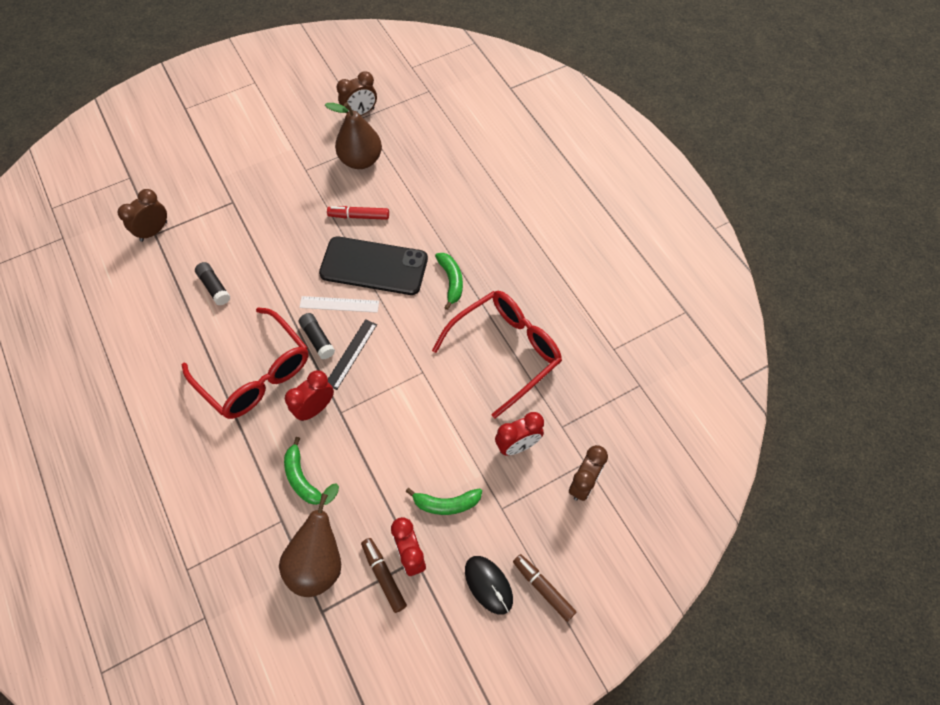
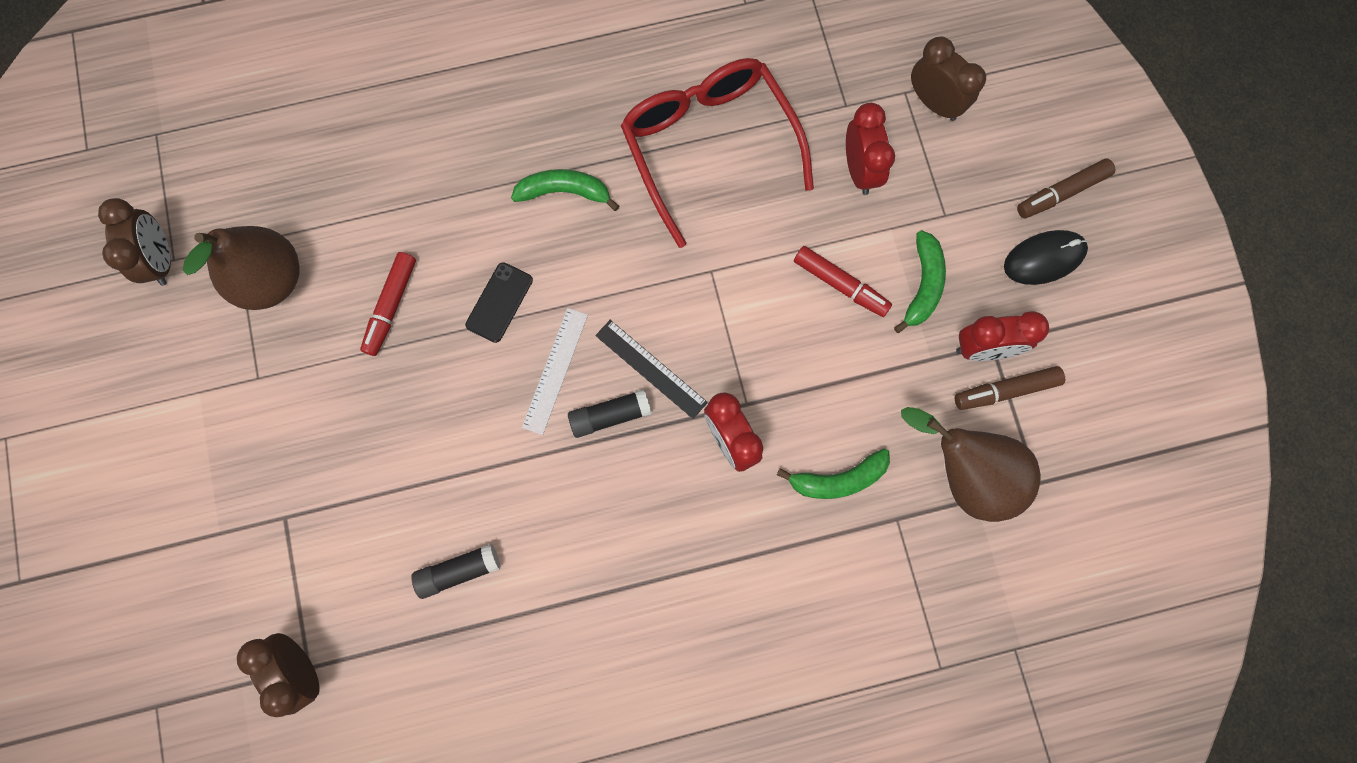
camera: 75 degrees left, 15 degrees up
(256, 374) = (646, 523): red glasses -> none
(374, 266) = (499, 302): black phone -> black phone, size x0.45
(433, 451) = (840, 285): none -> red marker

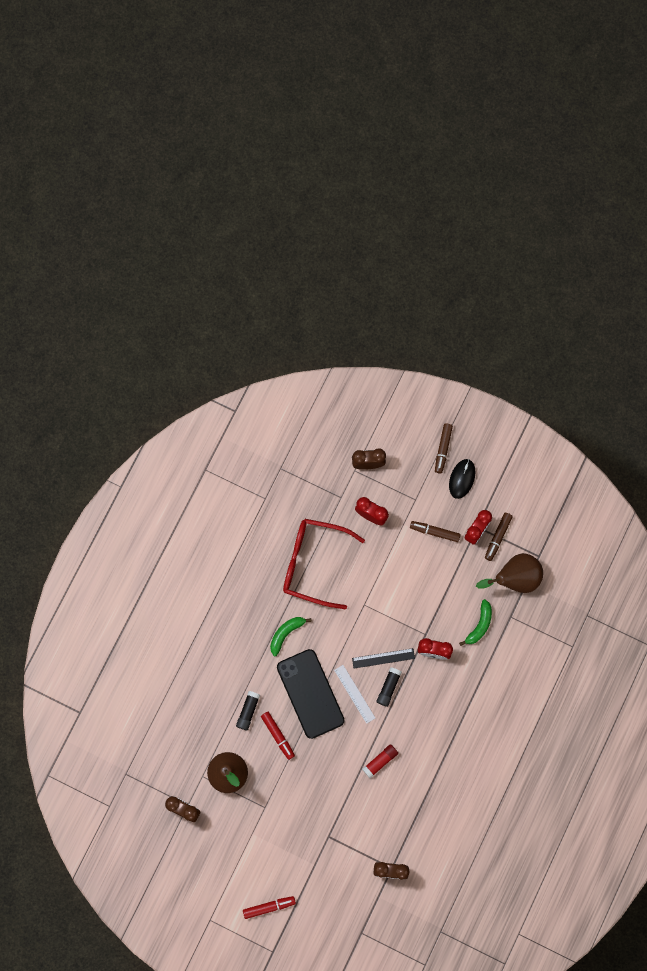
camera: 50 degrees left, 0 degrees up
(459, 571) = (401, 787): black glue stick -> black glue stick (248, 711)
(476, 500) = (380, 761): none -> red glue stick
(499, 302) = (310, 693): black phone -> black phone, size x2.20
(840, 285) = (409, 562): red marker -> red marker (269, 907)
(922, 285) = (434, 532): green banana -> brown marker

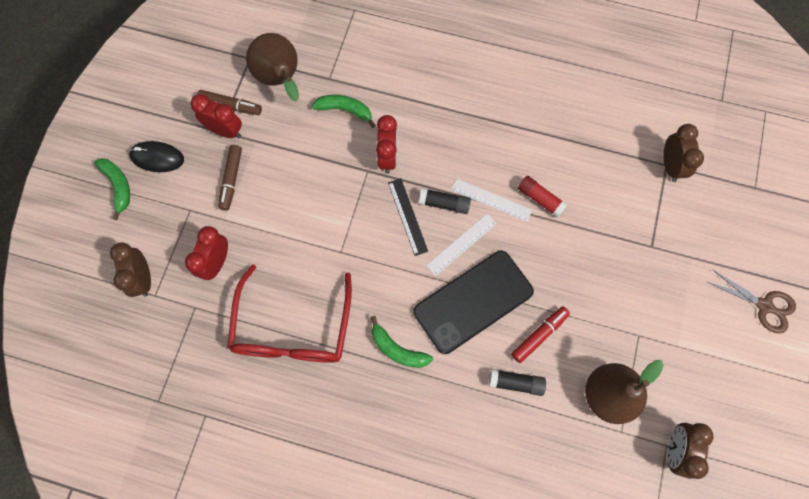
camera: 100 degrees left, 5 degrees down
(269, 907) = (764, 306): red marker -> brown scissors
(386, 724) = (491, 200): none -> white ruler
(443, 449) = (118, 186): brown marker -> green banana

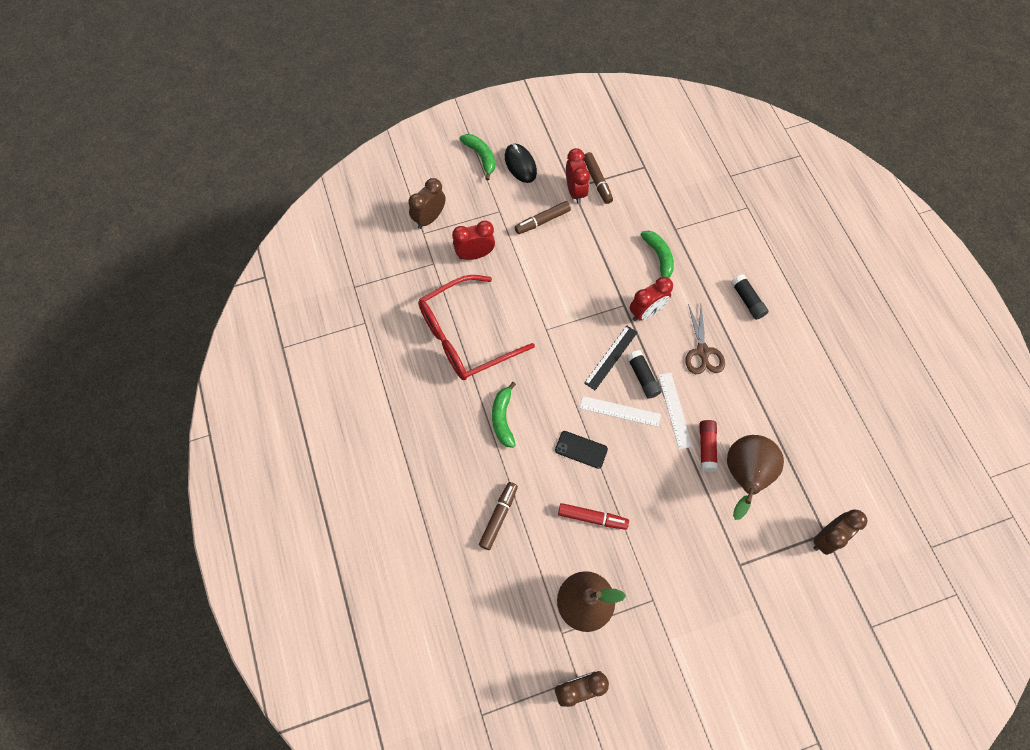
camera: 55 degrees right, 5 degrees down
(118, 186) = (481, 157): green banana -> green banana turned 60 degrees counterclockwise
(280, 80) = (645, 198): brown pear -> brown pear (744, 475)
(473, 301) = (581, 449): black phone -> black phone, size x0.45
(486, 416) = (498, 517): none -> brown marker
(515, 383) = (540, 523): black glue stick -> black glue stick (747, 300)
(764, 306) = (764, 698): brown scissors -> brown scissors (702, 352)

